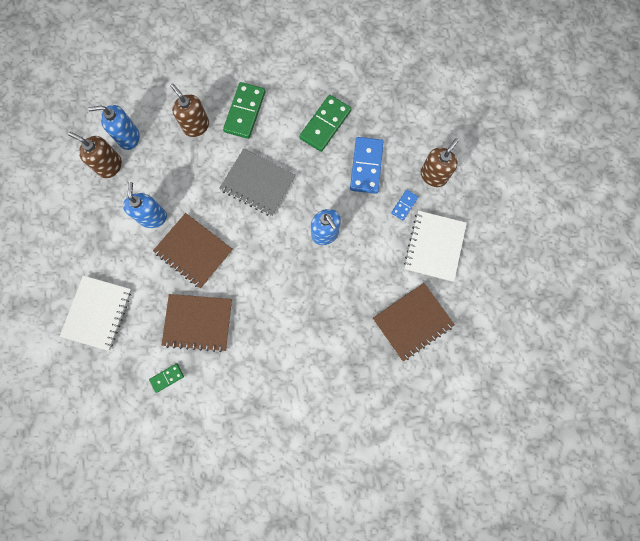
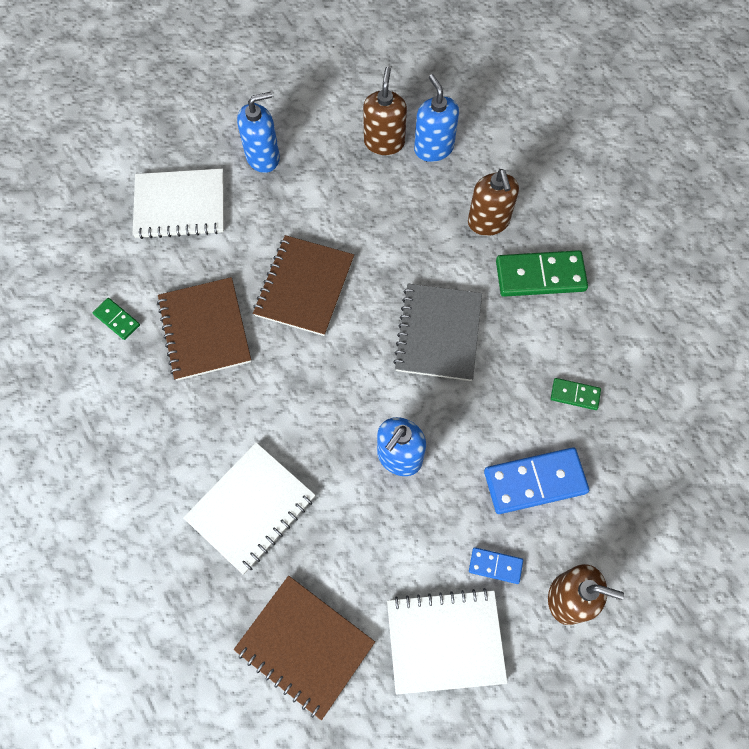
camera: 70 degrees right, 10 degrees down
(153, 217) = (333, 219): blue soap dispenser -> blue soap dispenser (263, 157)
(196, 126) = (488, 222): brown soap dispenser -> brown soap dispenser turned 135 degrees clockwise
(324, 328) = (251, 508): none -> white notebook
(325, 124) = (575, 394): green domino -> green domino, size x0.51

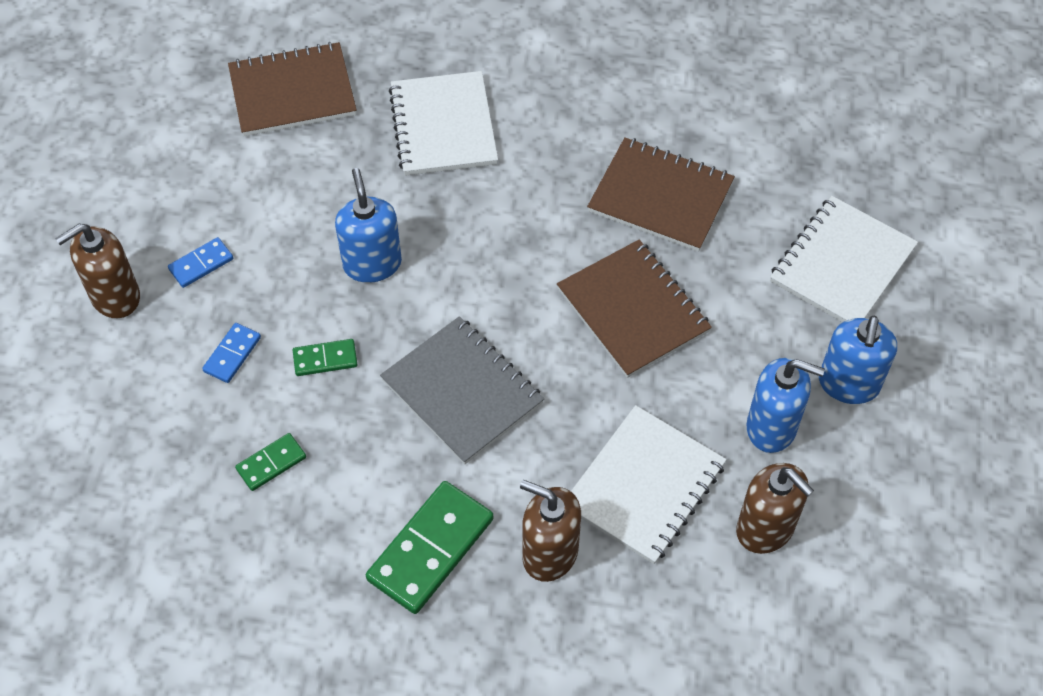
camera: 130 degrees right, 10 degrees down
(117, 319) = (738, 136): green domino -> green domino (325, 359)
(433, 148) = (709, 578): blue soap dispenser -> blue soap dispenser (771, 427)
(445, 641) = (189, 184): white notebook -> white notebook (644, 486)
(535, 482) = (232, 354): blue domino -> blue domino, size x0.51

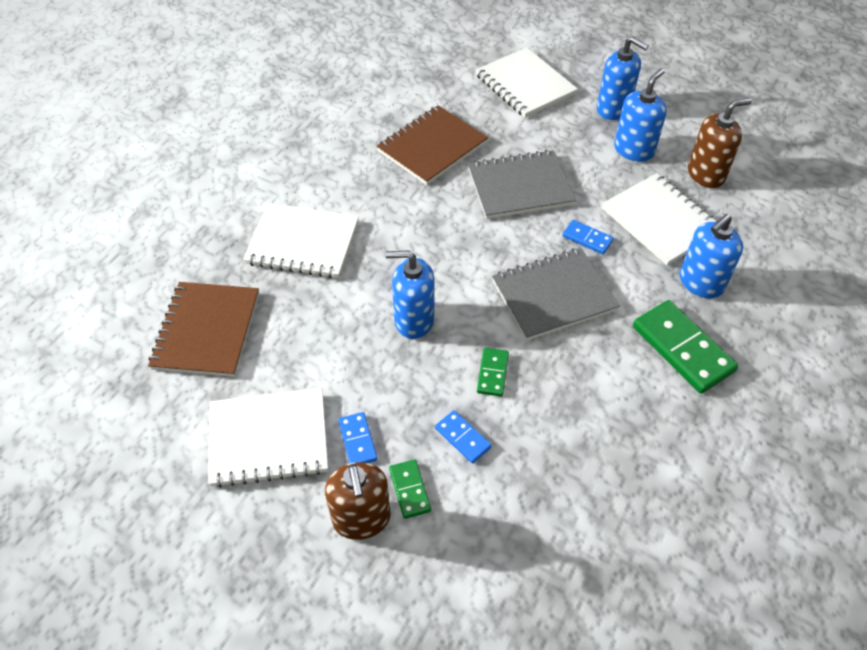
camera: 70 degrees left, 5 degrees down
(181, 191) = (268, 439): none -> white notebook
(271, 463) = (579, 434): green domino -> green domino (410, 490)
(549, 553) = (700, 283): brown soap dispenser -> blue soap dispenser
(573, 407) = (587, 238): none -> blue domino
(633, 310) = (520, 187): brown notebook -> grey notebook

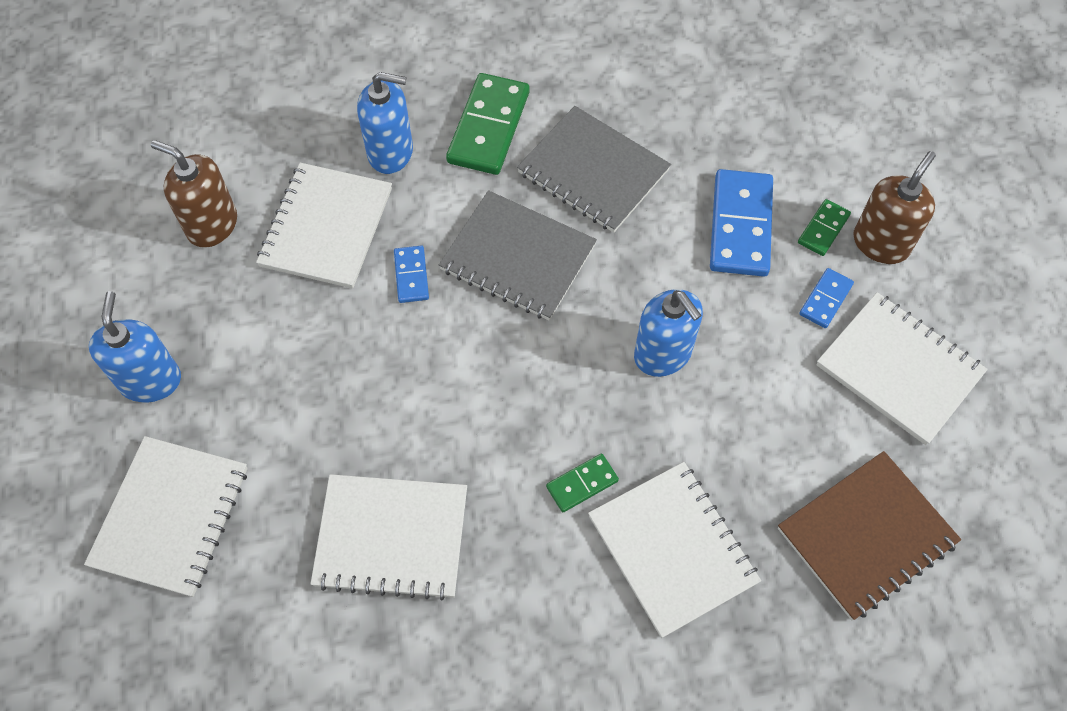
camera: 130 degrees left, 10 degrees up
(432, 147) = (391, 538): brown notebook -> white notebook
(462, 438) = (741, 226): blue domino -> blue domino, size x1.95
(493, 373) = (656, 247): green domino -> green domino (582, 484)
(520, 187) = (383, 389): grey notebook -> grey notebook (593, 172)
(633, 150) = (220, 314): blue soap dispenser -> none

